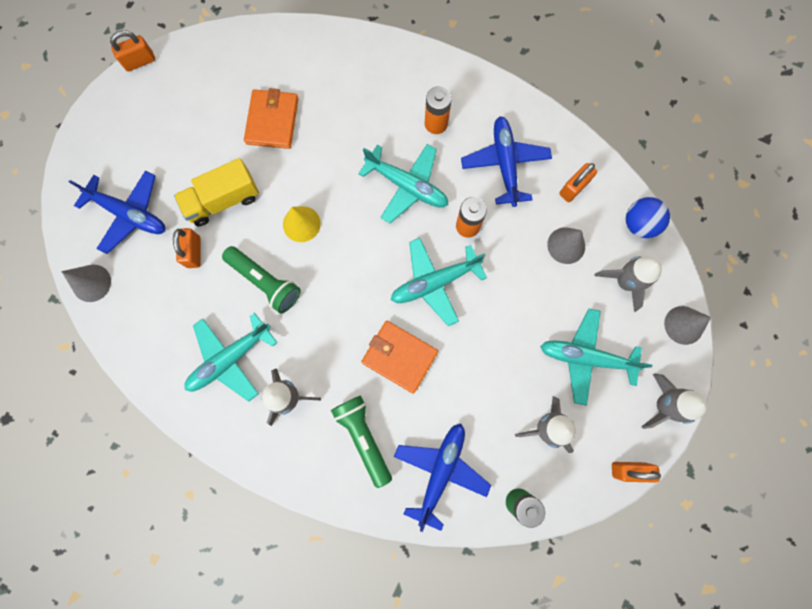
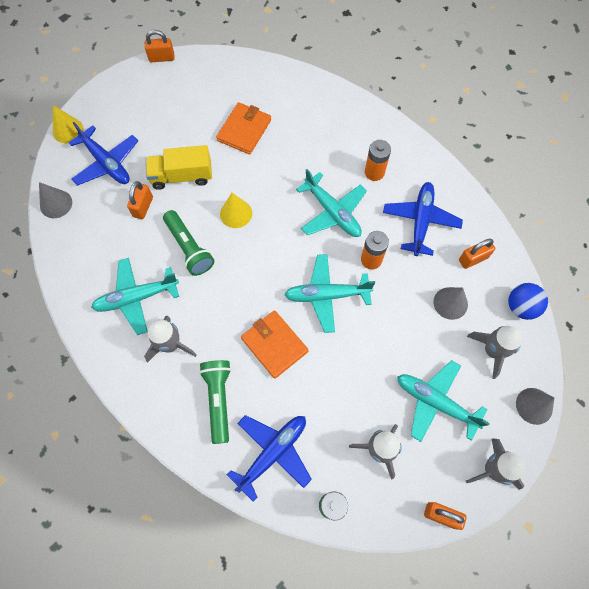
camera: 20 degrees right, 10 degrees down
(66, 189) = (68, 130): none -> yellow cone

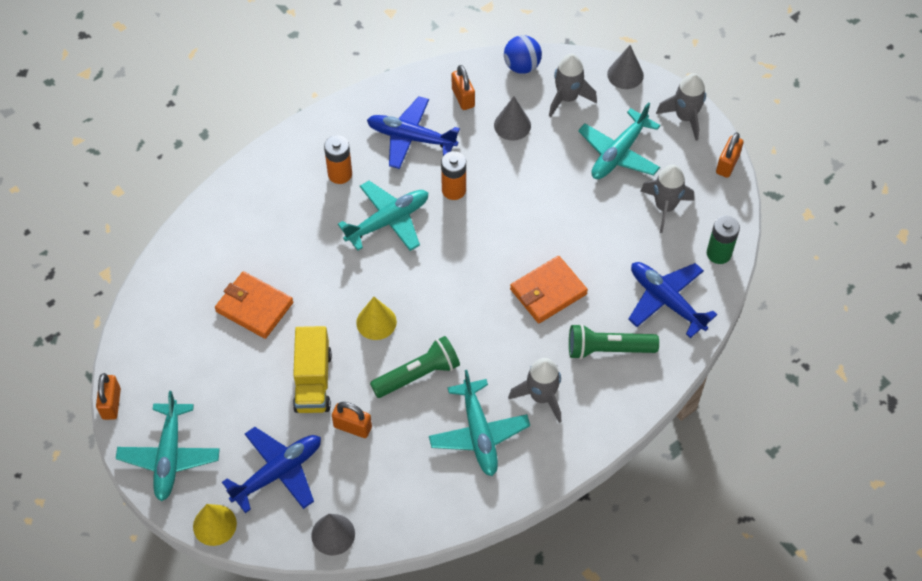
camera: 85 degrees left, 10 degrees down
(326, 295) = (493, 237): turquoise plane -> turquoise plane (169, 456)

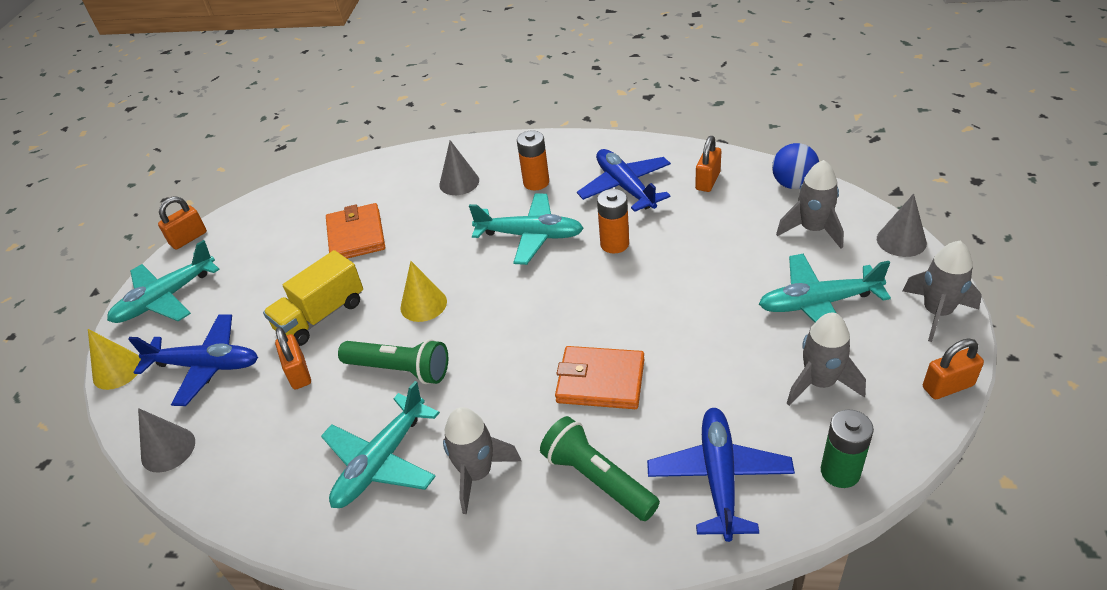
camera: 50 degrees right, 15 degrees down
(512, 125) = (730, 223): grey cone -> grey cone (459, 182)

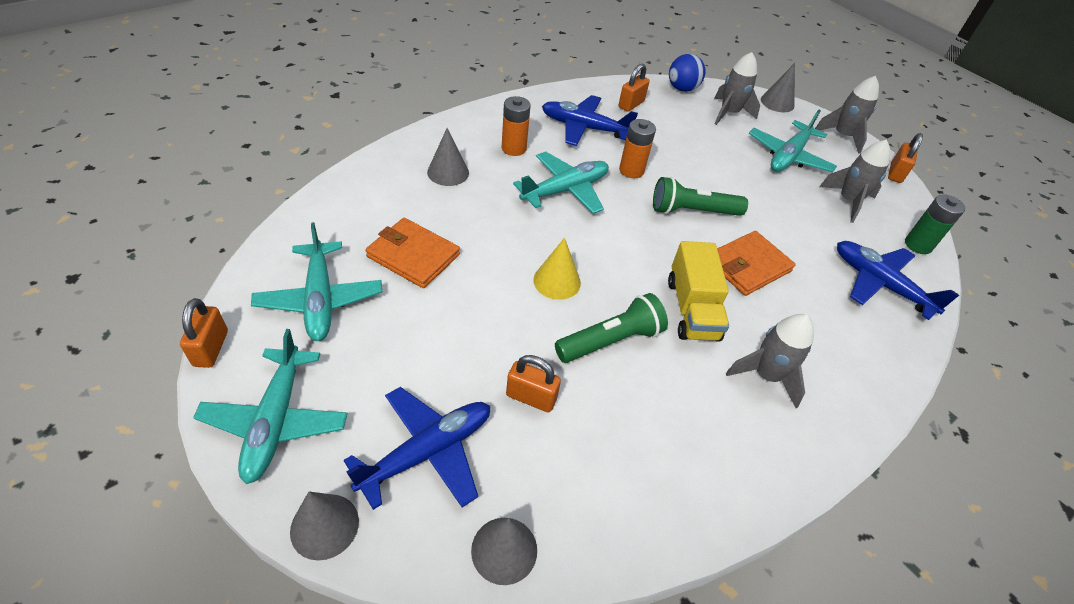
camera: 55 degrees left, 5 degrees up
(117, 370) = (324, 526): yellow cone -> grey cone
(321, 316) = (480, 339): yellow truck -> yellow truck (692, 309)
(381, 462) = (696, 416): turquoise plane -> turquoise plane (320, 299)
(597, 479) = (831, 328): green flashlight -> green flashlight (692, 211)
(707, 181) = (631, 104): orange padlock -> orange padlock turned 60 degrees clockwise

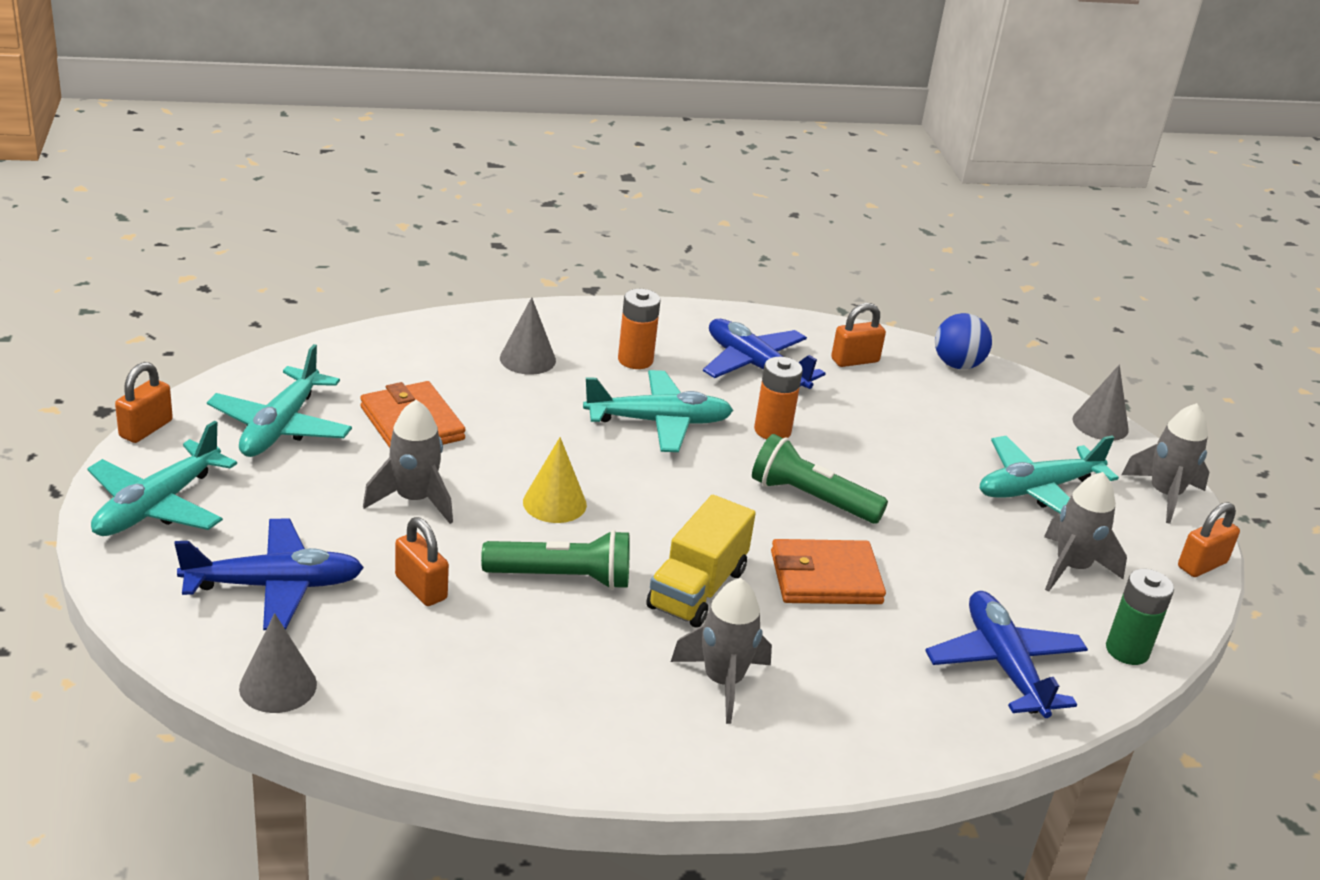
camera: 30 degrees right, 15 degrees down
(324, 526) = (135, 597): grey cone -> none
(729, 113) = (1000, 413): grey rocket -> grey rocket (414, 500)

